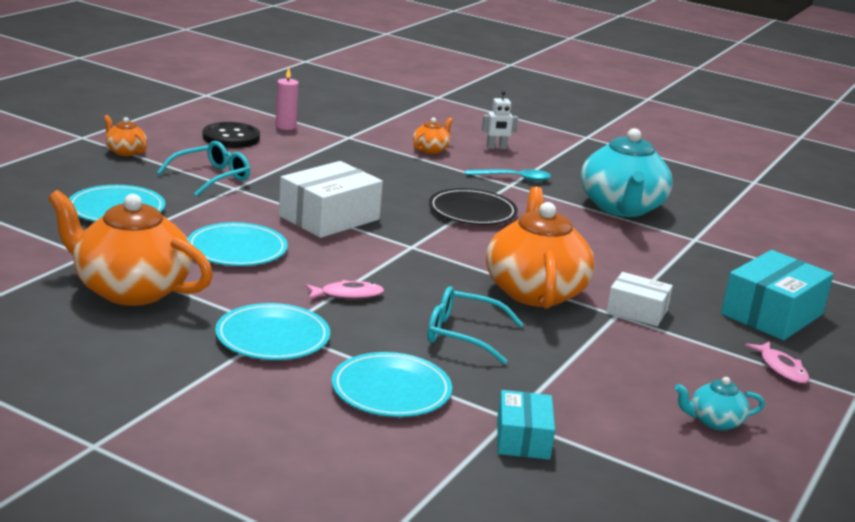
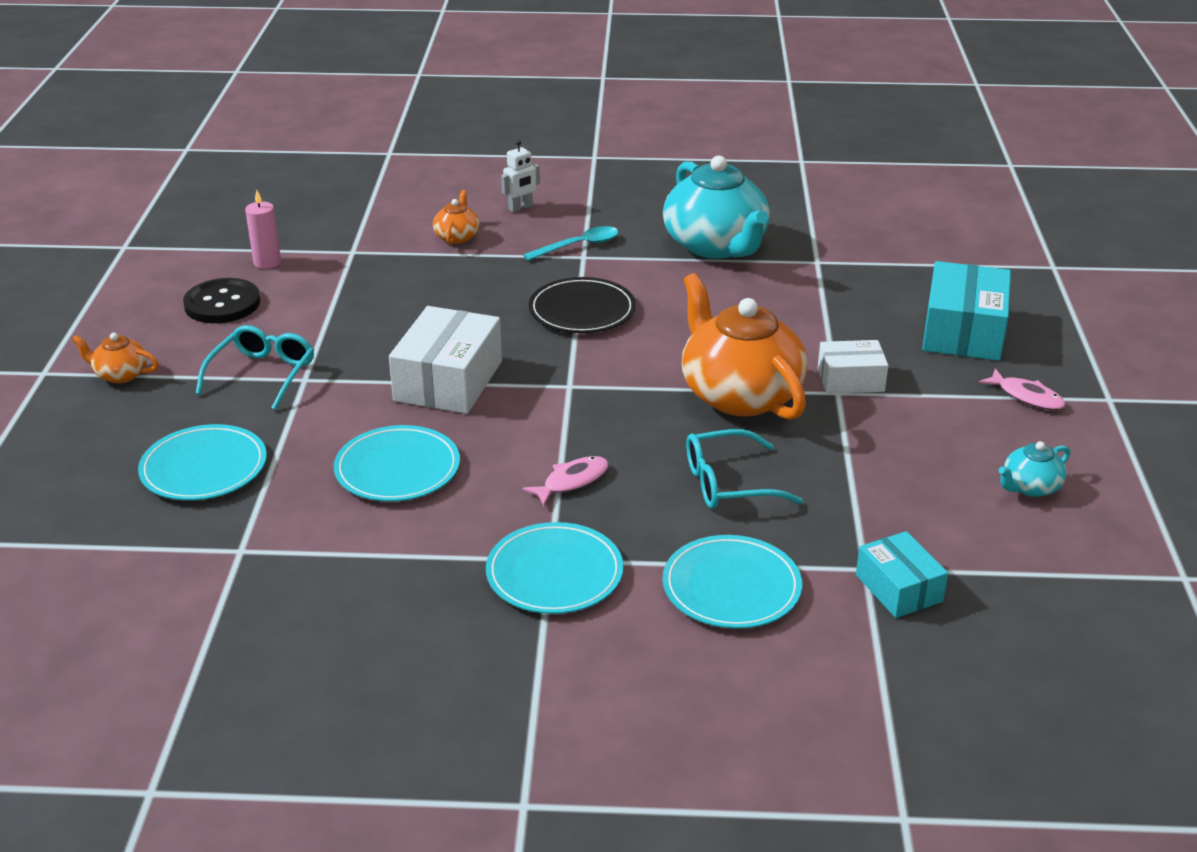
camera: 25 degrees left, 10 degrees up
(130, 289) = (342, 578): orange teapot -> none

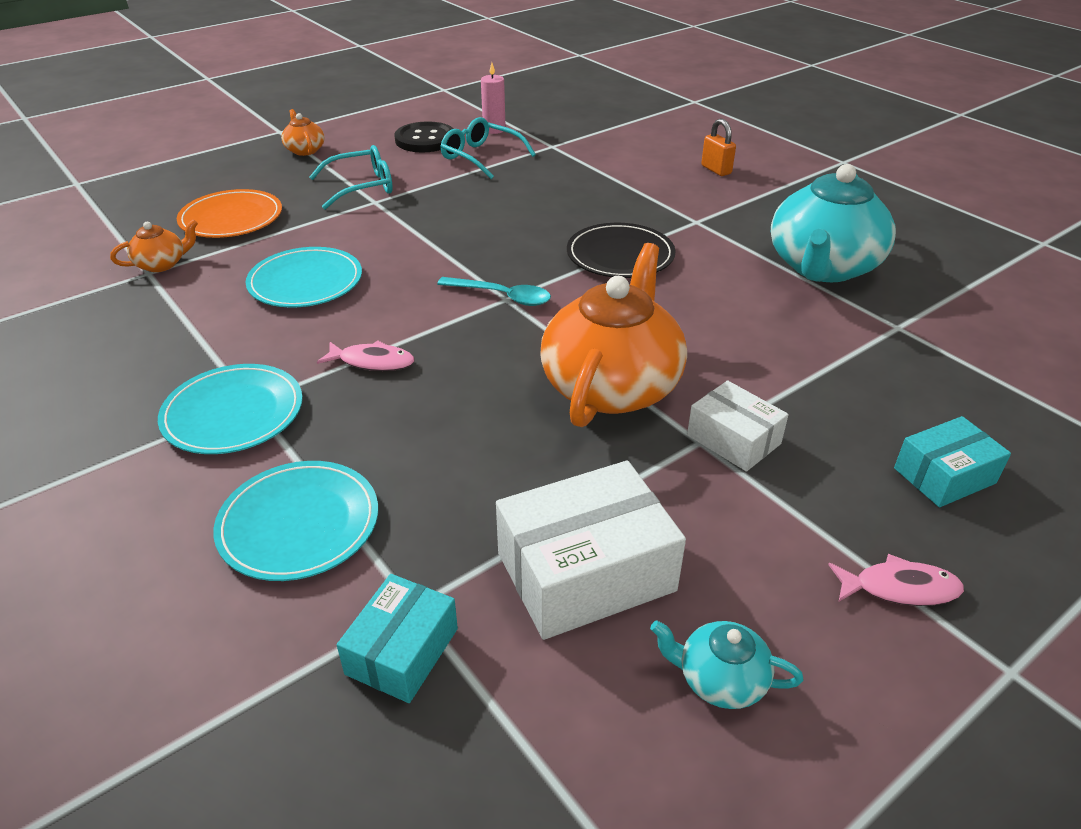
camera: 50 degrees right, 5 degrees up
(204, 468) = (231, 218): turquoise plate -> orange plate
(448, 381) = (443, 249): white box -> white box (585, 572)
(457, 236) = (634, 167): orange teapot -> orange teapot (162, 264)
(520, 208) = (716, 170): white robot -> orange padlock
(578, 246) = (707, 213): turquoise spoon -> turquoise spoon (502, 296)
(727, 483) = (462, 444): turquoise glasses -> turquoise glasses (480, 157)
(963, 331) = (944, 475): turquoise box -> turquoise box, size x0.60
(1027, 396) = (899, 588): pink fish -> pink fish turned 90 degrees counterclockwise

